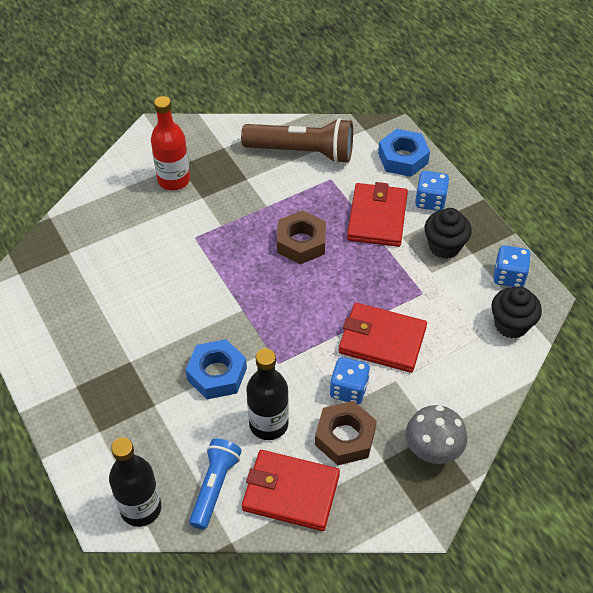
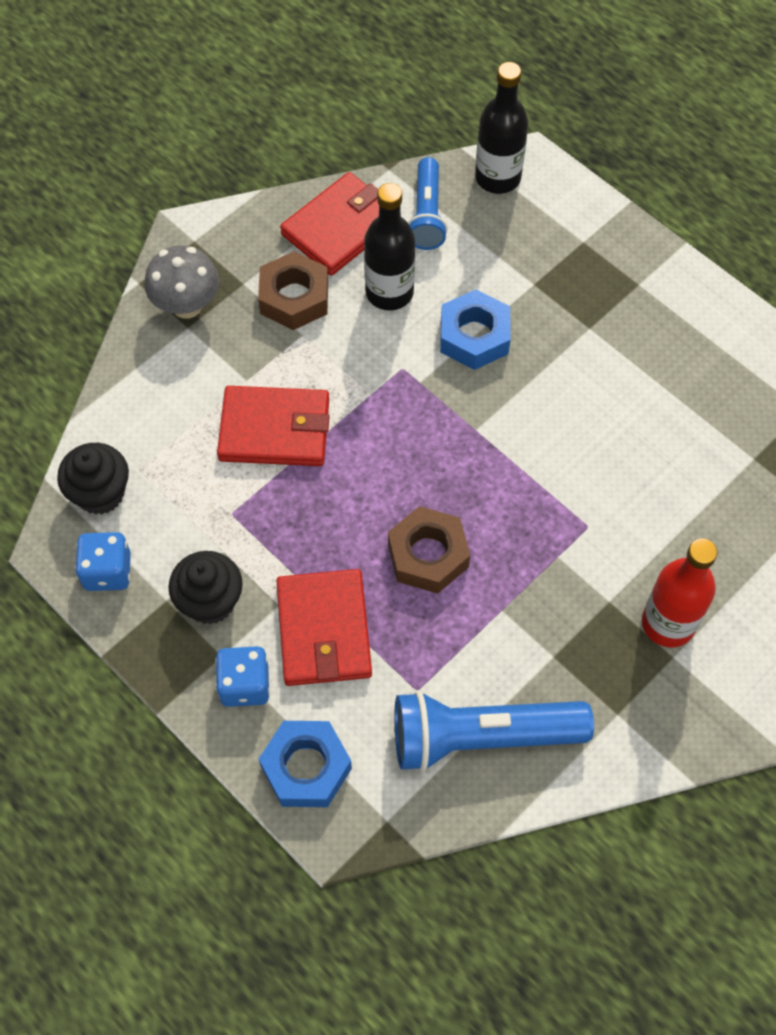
camera: 165 degrees right, 10 degrees up
(290, 492) = (340, 227): red wallet -> red wallet turned 45 degrees counterclockwise
(302, 152) = (481, 737): brown flashlight -> blue flashlight
(349, 389) = (303, 355): blue dice -> none

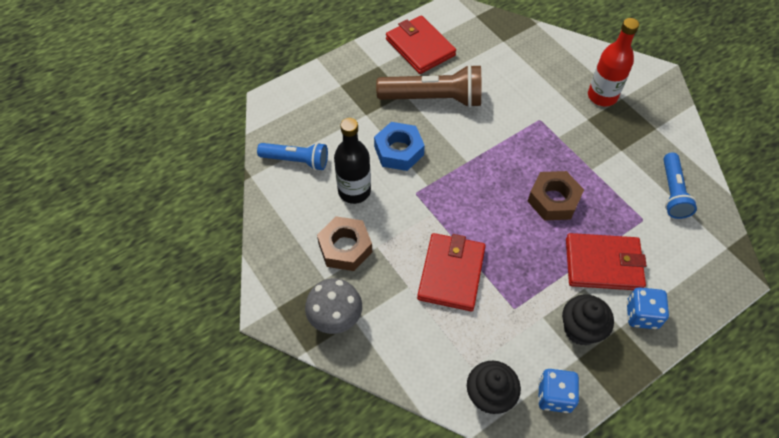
camera: 80 degrees left, 5 degrees down
(306, 767) = (696, 286): blue nut -> none
(340, 227) = (292, 211): red wallet -> red wallet (420, 47)
(481, 737) = (672, 192): blue flashlight -> blue flashlight, size x0.62
(497, 178) = (278, 118): black bottle -> none
(590, 369) = (433, 99): none -> brown flashlight

